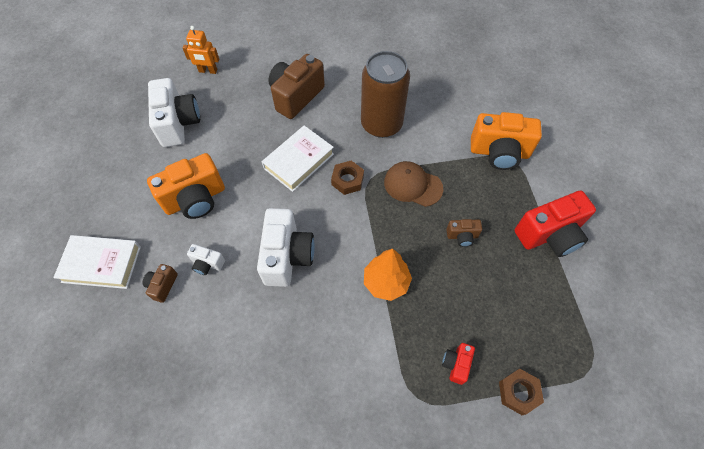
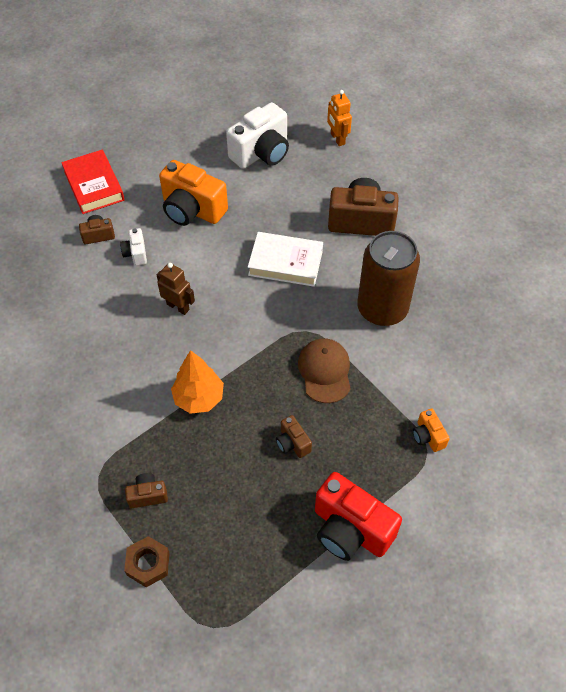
camera: 60 degrees right, 5 degrees down
(102, 264) = (94, 186): white book -> red book
(287, 256) = (178, 306): white camera -> brown robot
(347, 180) = (291, 313): brown nut -> none
(456, 364) = (148, 495): red camera -> brown camera
(499, 152) = (428, 436): orange camera -> orange camera, size x0.48

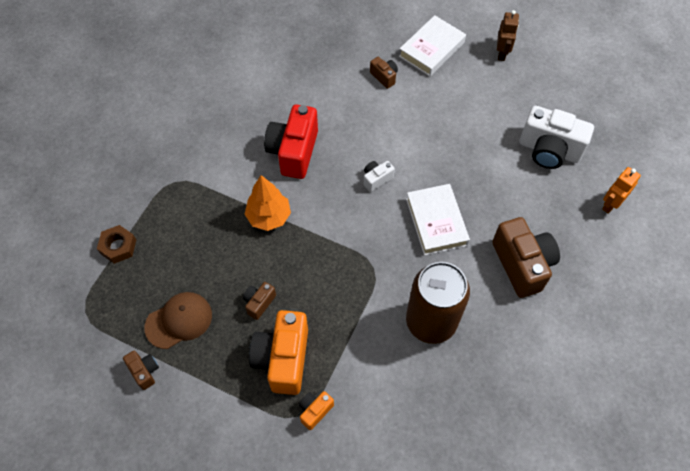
camera: 65 degrees right, 5 degrees up
(94, 186) = (431, 49): red book -> white book
(136, 253) = (381, 110): white camera -> white camera (376, 179)
(148, 495) = (171, 221): brown camera -> brown camera (144, 371)
(178, 306) = (346, 163): brown robot -> brown robot (502, 53)
(192, 210) = (450, 127): orange camera -> orange camera (283, 359)
(325, 371) = (340, 299): brown cap -> brown cap (179, 321)
(350, 530) = (199, 379): red camera -> red camera (293, 152)

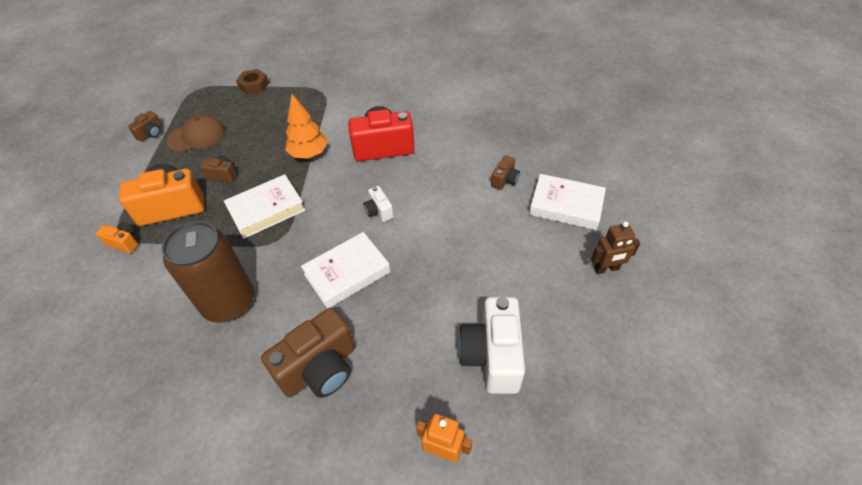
camera: 70 degrees right, 10 degrees down
(179, 321) = (197, 136): brown cap -> brown cap turned 60 degrees counterclockwise
(330, 270) = (266, 210): none -> white book
(376, 179) = (379, 211): white camera -> white camera turned 150 degrees counterclockwise

